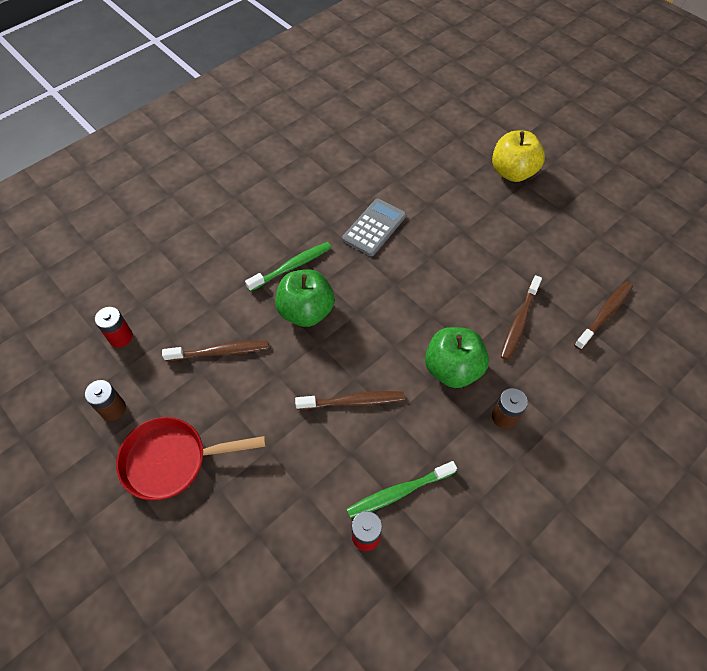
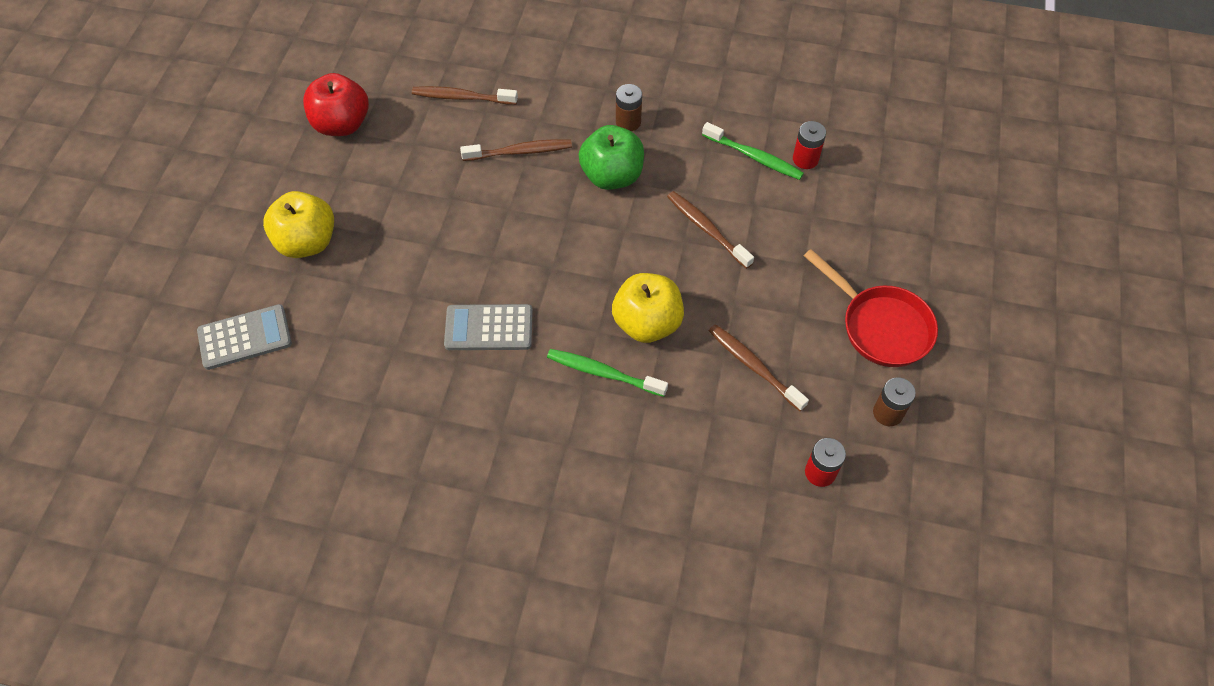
camera: 125 degrees left, 0 degrees up
(306, 311) = (647, 323): green apple -> yellow apple
(458, 122) = (245, 337): none -> grey calculator
(616, 230) = (342, 124): none -> red apple

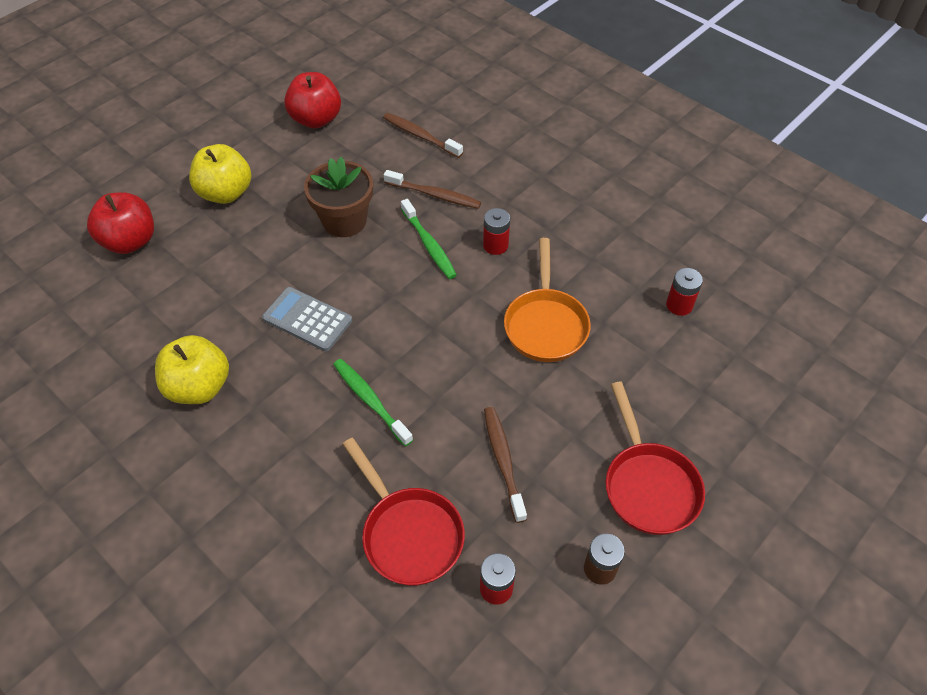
camera: 30 degrees right, 5 degrees down
(245, 337) = (130, 241): grey calculator -> red apple
(451, 216) = (344, 221): none -> brown flower pot
(612, 176) = (495, 245): green apple -> red battery
(628, 122) = (541, 209): brown battery -> none
(647, 323) = (437, 378): yellow apple -> yellow apple (199, 387)
(706, 229) = (545, 324): brown toothbrush -> orange pan
(719, 468) = (409, 533): none -> red pan
(754, 157) = (632, 283): green toothbrush -> green toothbrush (429, 244)

